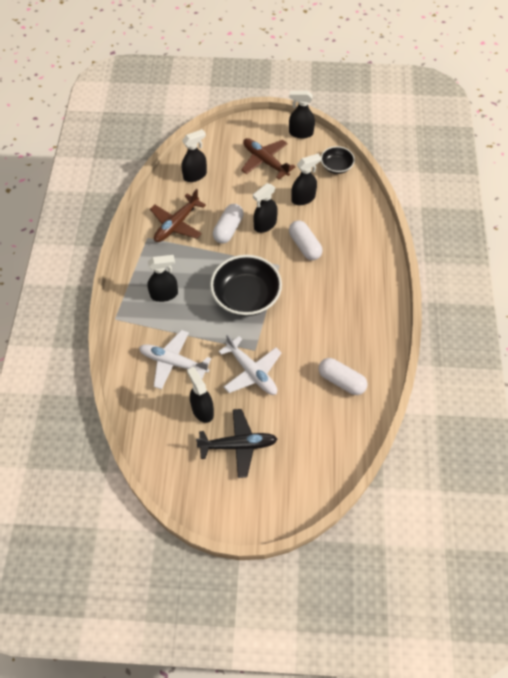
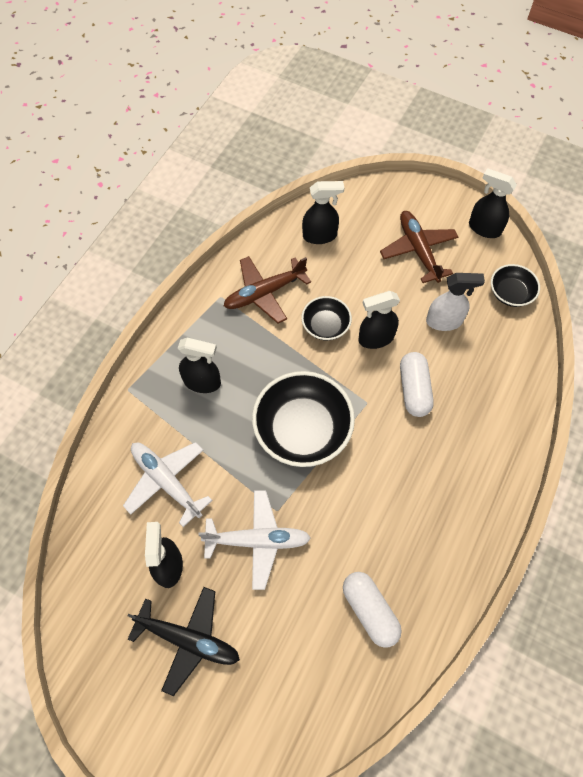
camera: 25 degrees right, 5 degrees up
(228, 229) = (325, 325): white capsule -> black bowl
(251, 372) = (257, 540): white plane -> white plane turned 75 degrees counterclockwise
(303, 198) = (444, 321): black spray bottle -> white spray bottle

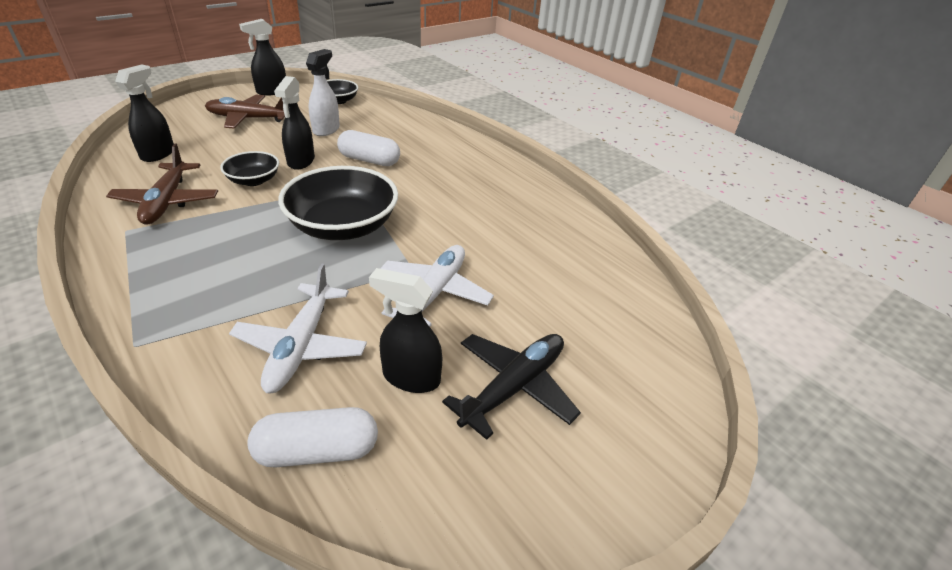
camera: 70 degrees left, 25 degrees down
(167, 481) = (301, 346): white plane -> white plane turned 60 degrees counterclockwise
(202, 382) = (210, 276): black spray bottle -> none
(369, 610) = (550, 245): white capsule -> white capsule (317, 451)

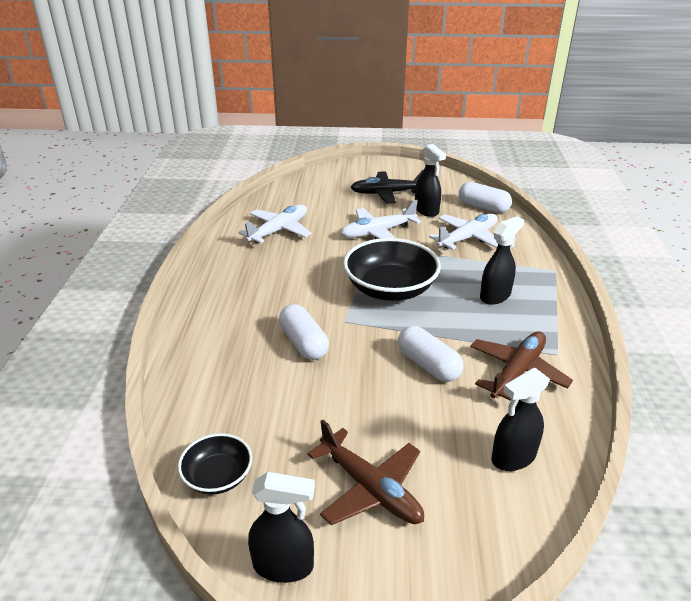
camera: 135 degrees left, 5 degrees down
(254, 180) = (428, 365): black bowl -> white capsule
(301, 161) = (367, 371): black spray bottle -> black spray bottle (495, 296)
(326, 129) = (296, 413): white spray bottle -> none
(541, 240) = (279, 230): none -> white plane

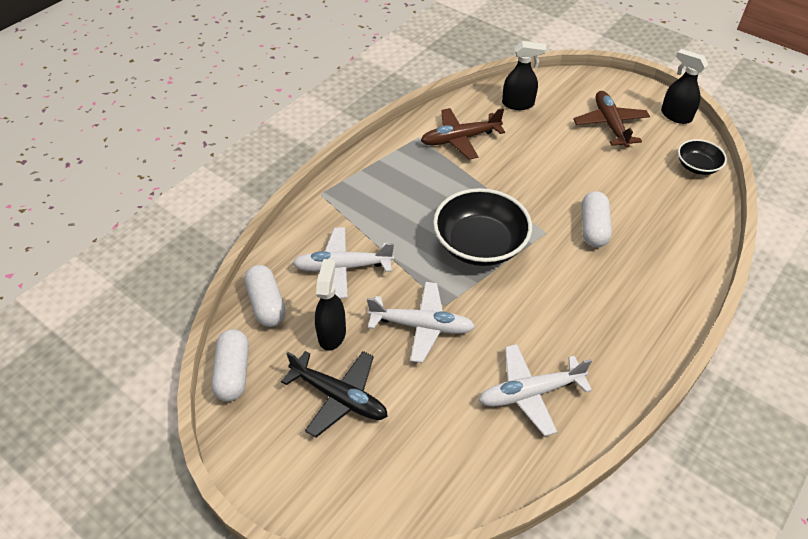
camera: 145 degrees left, 15 degrees up
(428, 365) = (514, 169): white capsule -> white capsule (233, 373)
(495, 296) = (401, 195): black spray bottle -> none

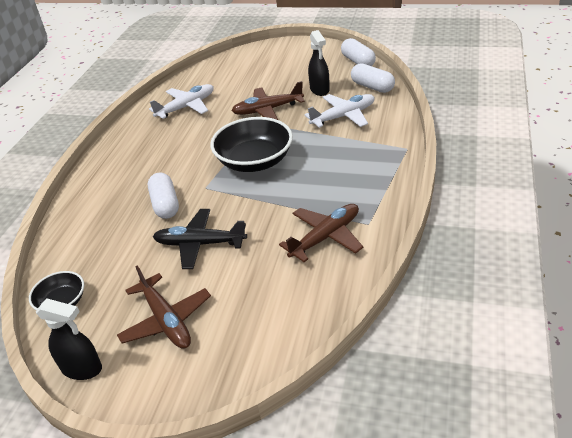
camera: 160 degrees right, 10 degrees down
(339, 397) = (293, 73): black plane -> black plane (200, 244)
(421, 326) = (267, 110): white plane -> brown plane
(518, 104) = (286, 306): black spray bottle -> none

